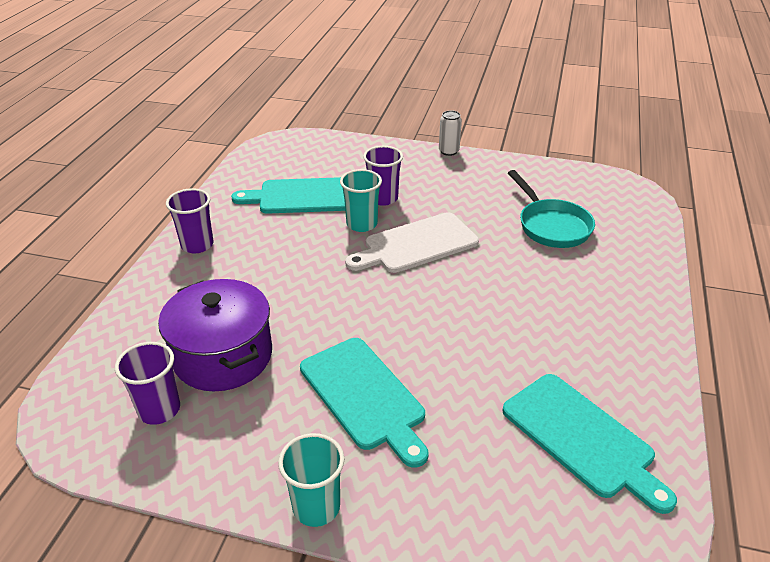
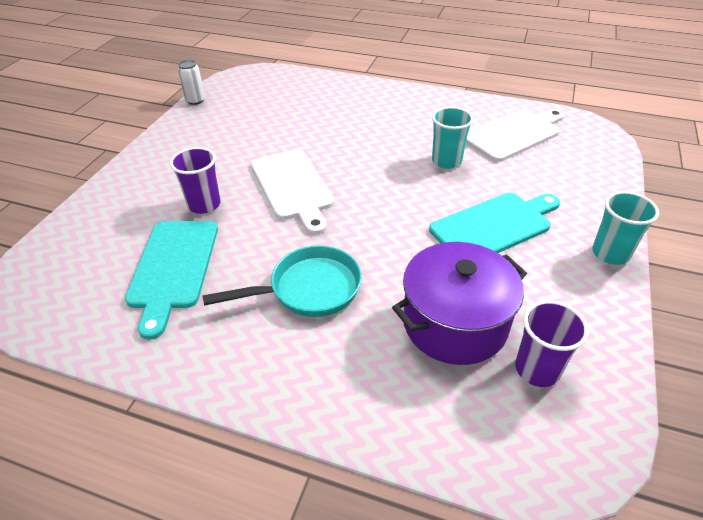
camera: 85 degrees left, 5 degrees up
(197, 245) = (249, 368): purple cup -> none
(362, 224) = (247, 221): turquoise cup -> turquoise cup (446, 161)
(448, 151) = (132, 156): white can -> white can (195, 100)
(551, 226) = (284, 115): turquoise pan -> turquoise pan (308, 289)
(582, 438) = (514, 134): turquoise cutting board -> white cutting board

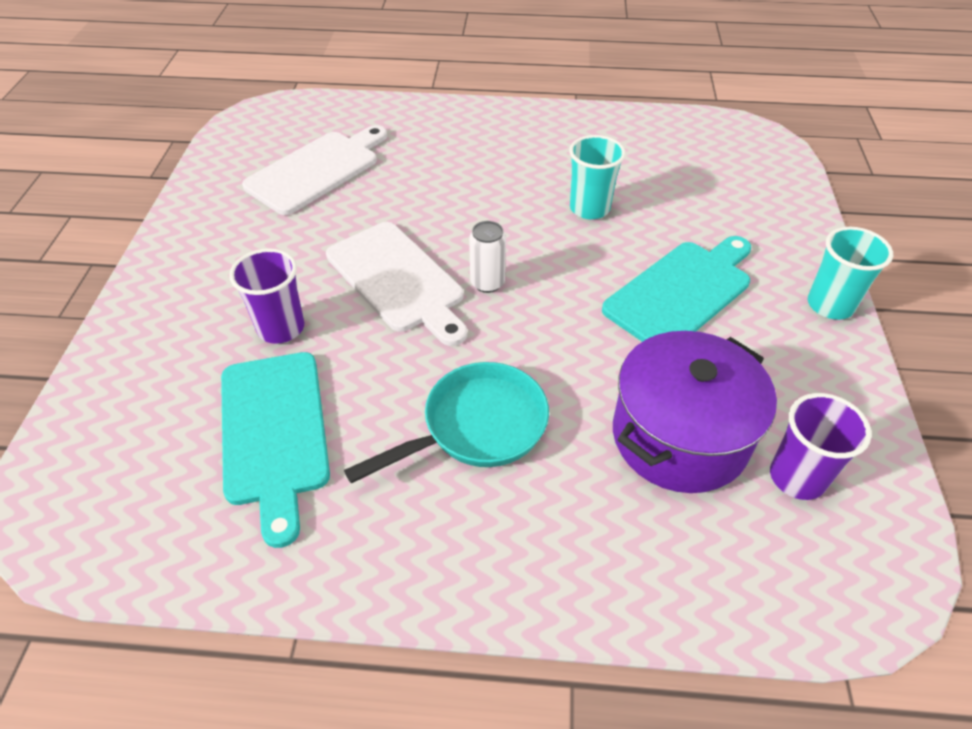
camera: 15 degrees left, 5 degrees up
(195, 100) = (201, 164): white can -> white can (487, 283)
(514, 134) = (662, 156): white cutting board -> white cutting board (317, 170)

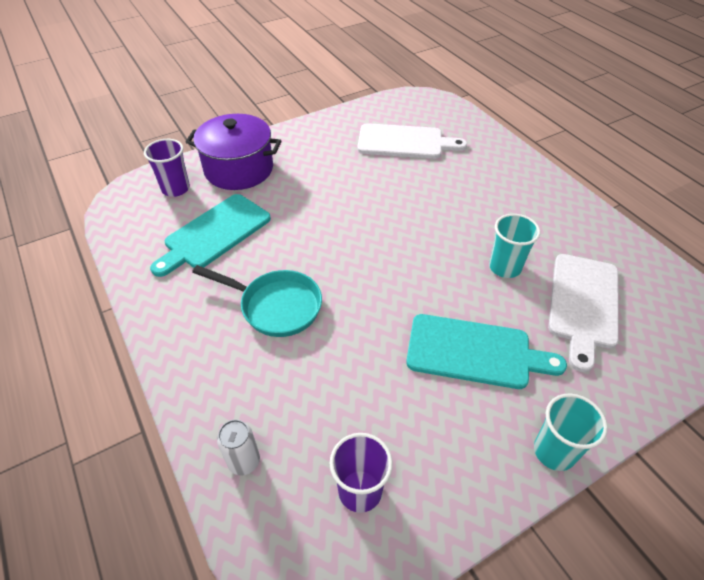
camera: 55 degrees right, 0 degrees up
(281, 328) = (280, 197): purple cup -> purple cup (176, 189)
(398, 280) = (353, 218): white cutting board -> white cutting board (583, 304)
(487, 283) = (387, 254): white can -> white can (244, 461)
(679, 436) = (343, 406): purple pot -> purple pot (239, 169)

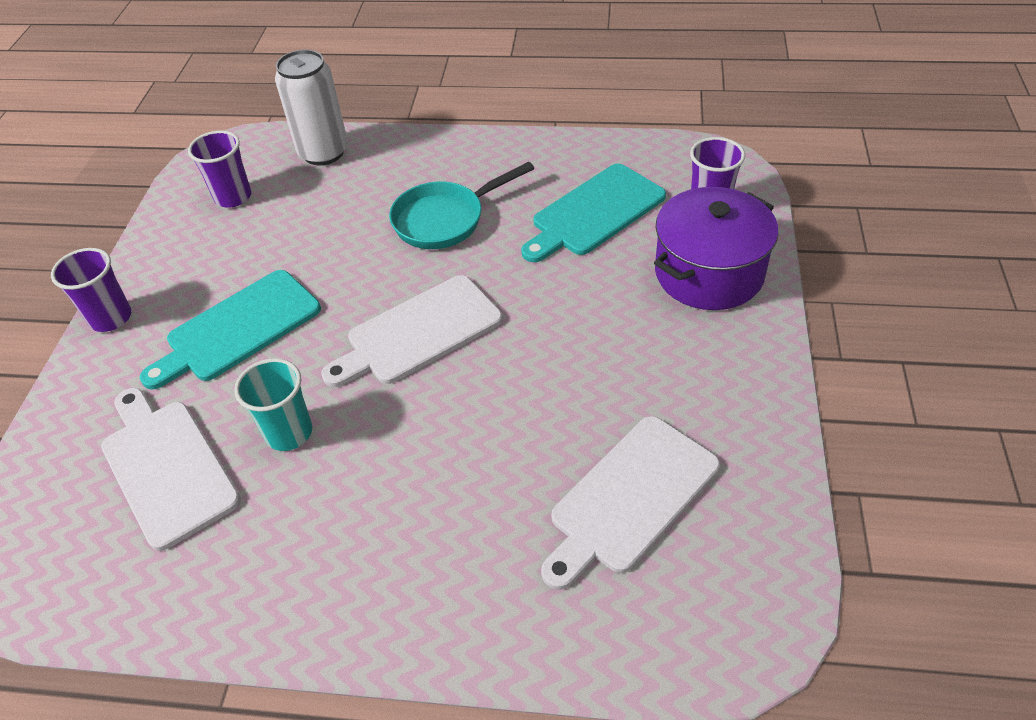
camera: 130 degrees right, 0 degrees up
(214, 234) = (594, 213): turquoise cutting board -> turquoise cutting board turned 120 degrees counterclockwise
(244, 461) = (323, 152): white can -> white can, size x1.86
(386, 257) = (418, 332): none -> white cutting board
(554, 451) = (111, 318): turquoise cup -> purple cup

